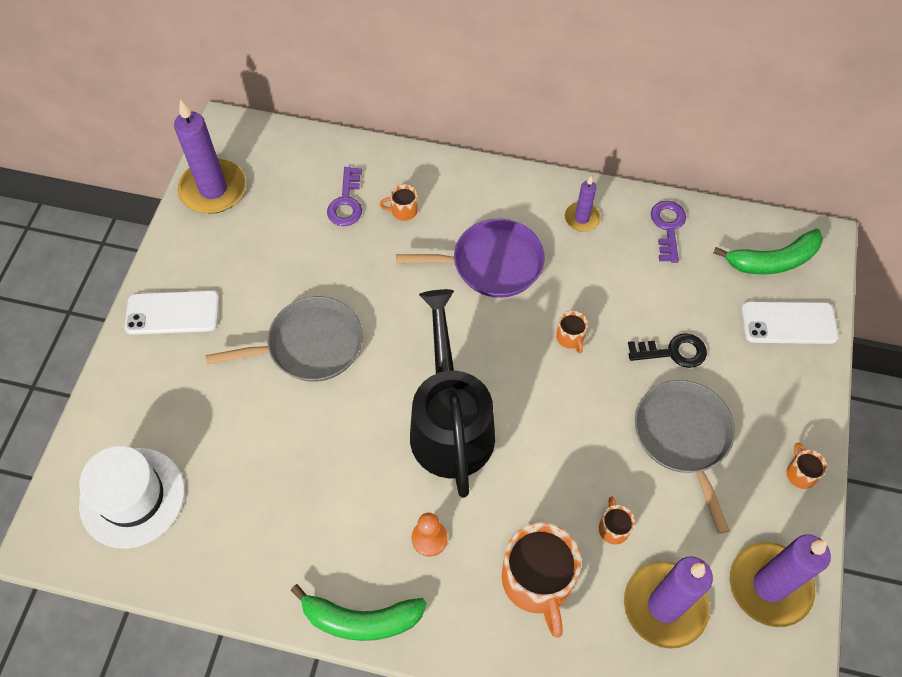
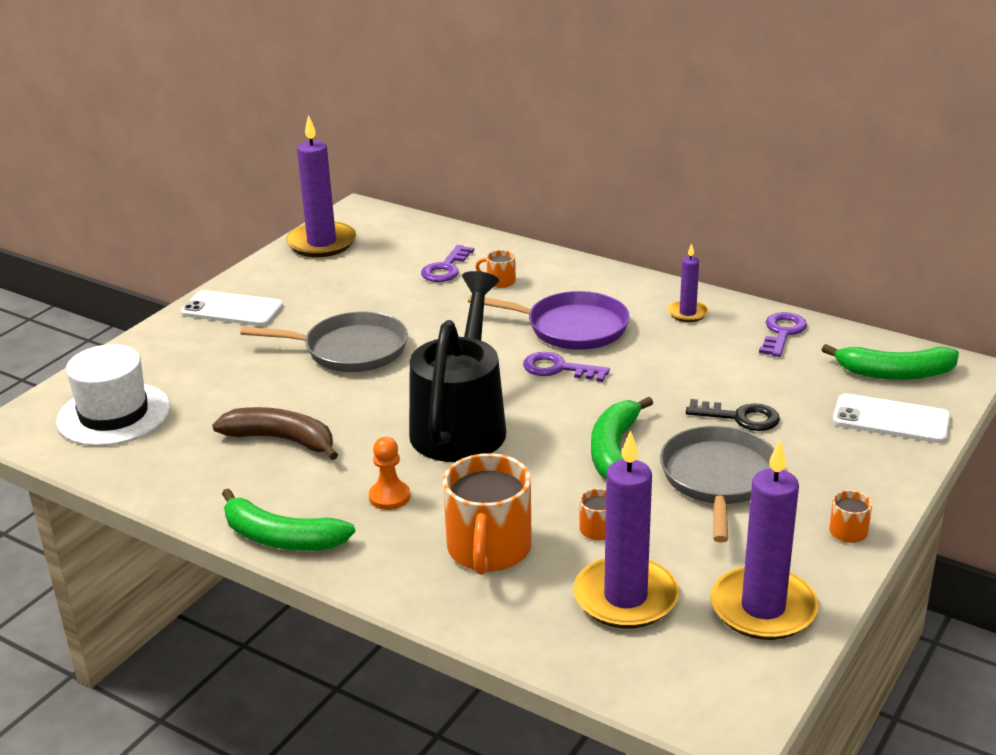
camera: 20 degrees right, 30 degrees down
(304, 489) = (282, 440): none -> brown banana
(502, 325) = (558, 368): none -> purple key
(570, 338) = (628, 389): orange mug -> none
(589, 423) = (614, 450): none -> green banana

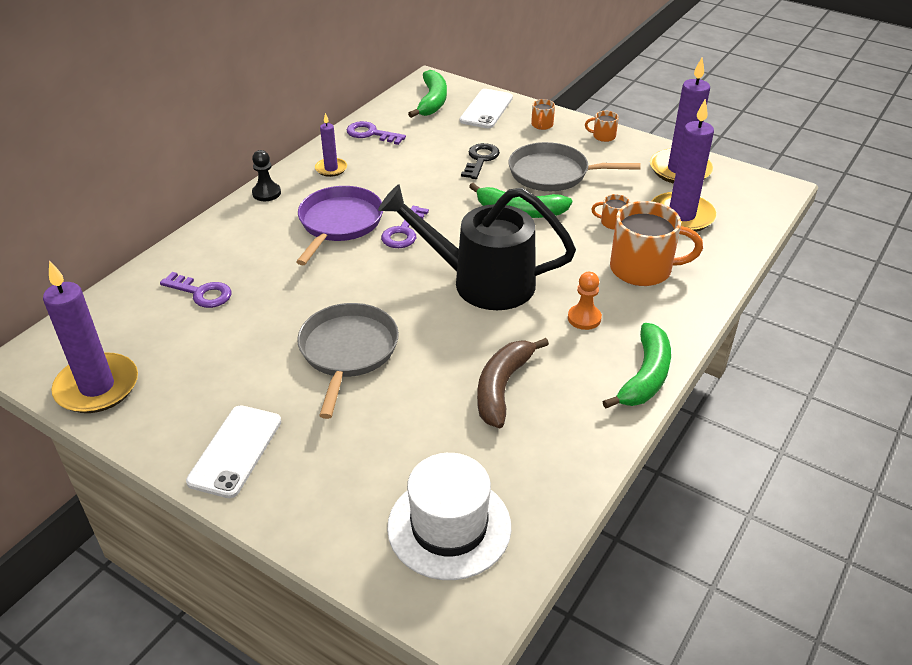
camera: 90 degrees left, 10 degrees up
(500, 281) = (242, 260): orange mug -> orange mug (542, 125)
(626, 280) = (266, 193): none -> black pawn

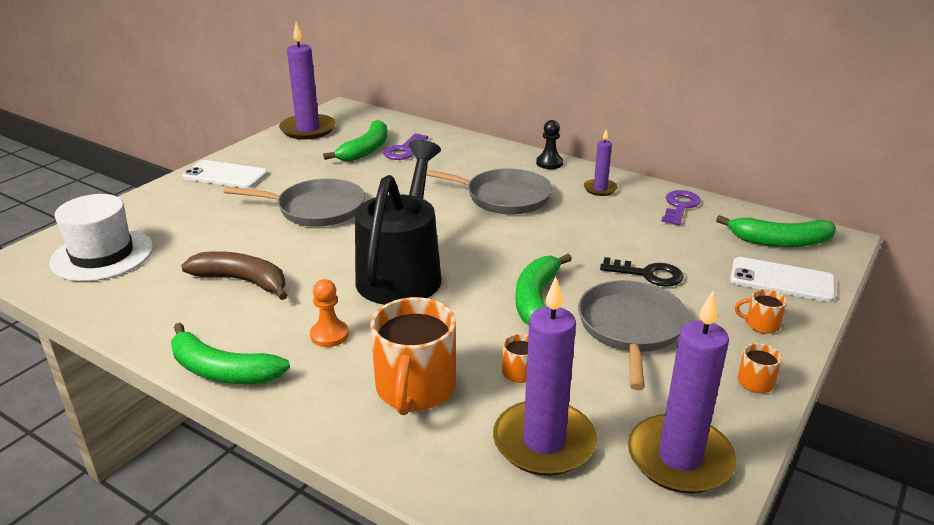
camera: 90 degrees right, 10 degrees down
(190, 325) = (366, 150): none -> green banana
(339, 223) = (503, 197): purple pan -> grey pan
(403, 232) = (490, 229): purple key -> none

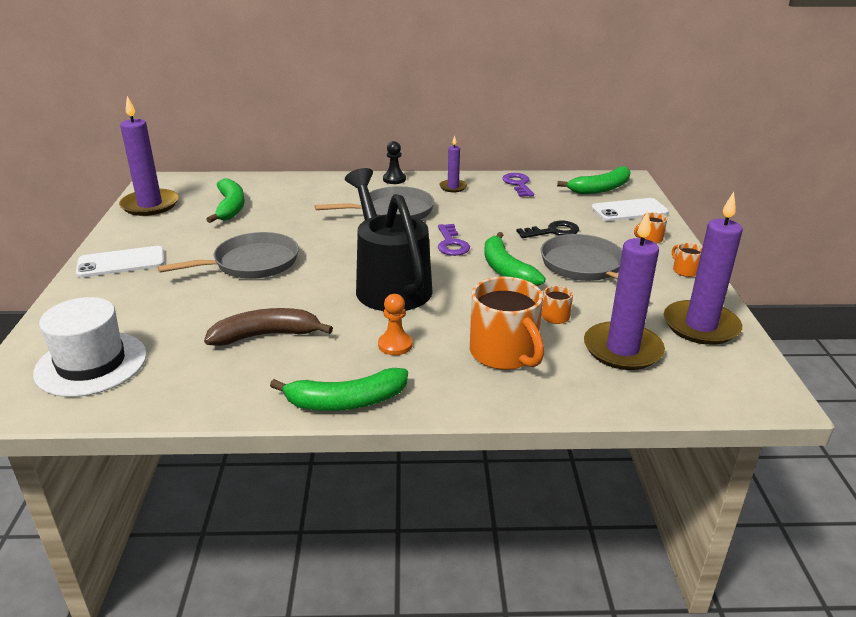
camera: 35 degrees left, 0 degrees up
(404, 150) = (265, 199): purple key -> purple key (451, 244)

